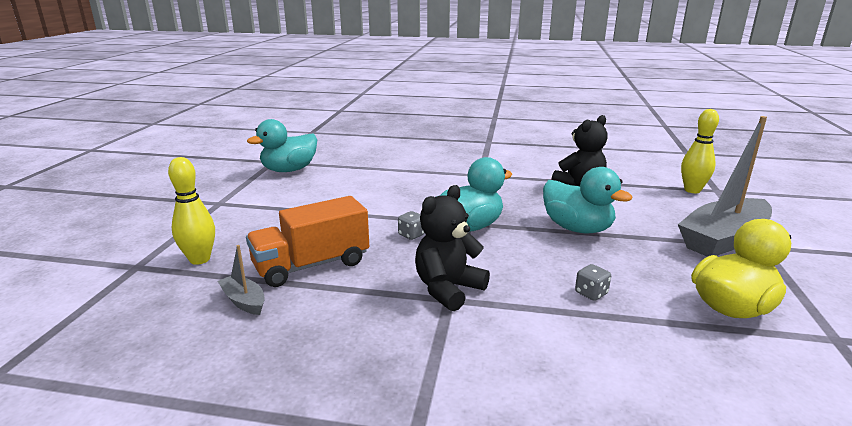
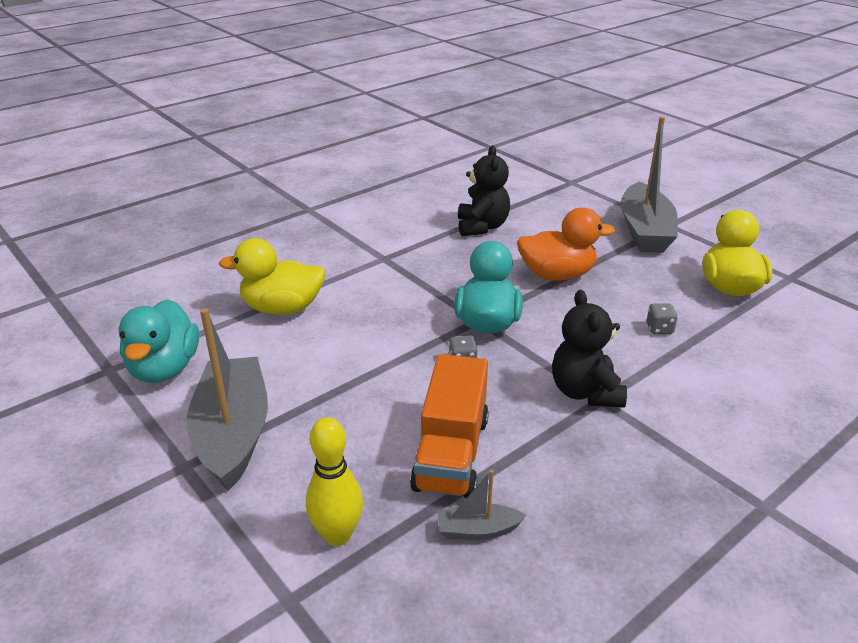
camera: 50 degrees left, 10 degrees up
(257, 203) = (233, 433): none -> grey boat
(382, 172) = (282, 308): none -> yellow duck
(577, 228) = (557, 275): turquoise duck -> orange duck
(692, 190) = (558, 190): yellow bowling pin -> none

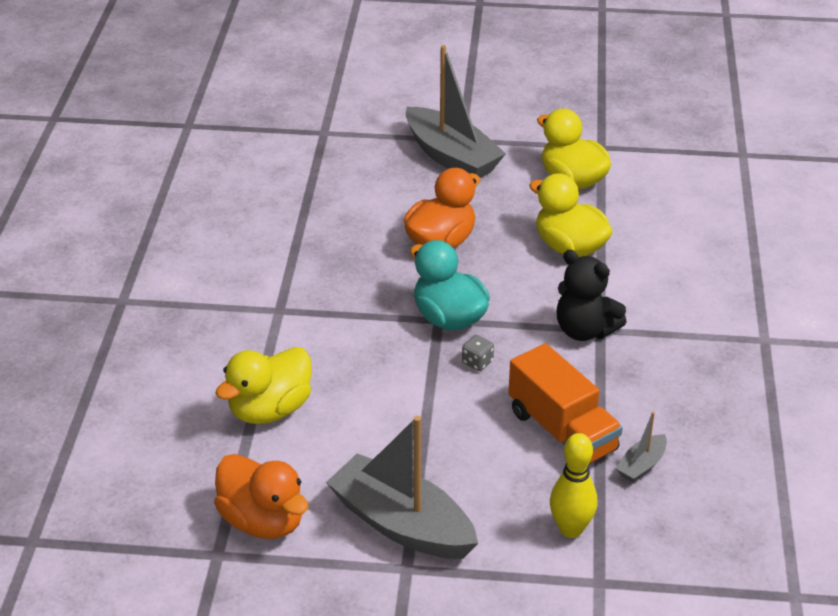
camera: 45 degrees left, 5 degrees up
(164, 368) = (263, 521): turquoise duck -> orange duck
(482, 227) = (315, 228): black teddy bear -> none
(659, 329) = (569, 247): grey dice -> yellow duck

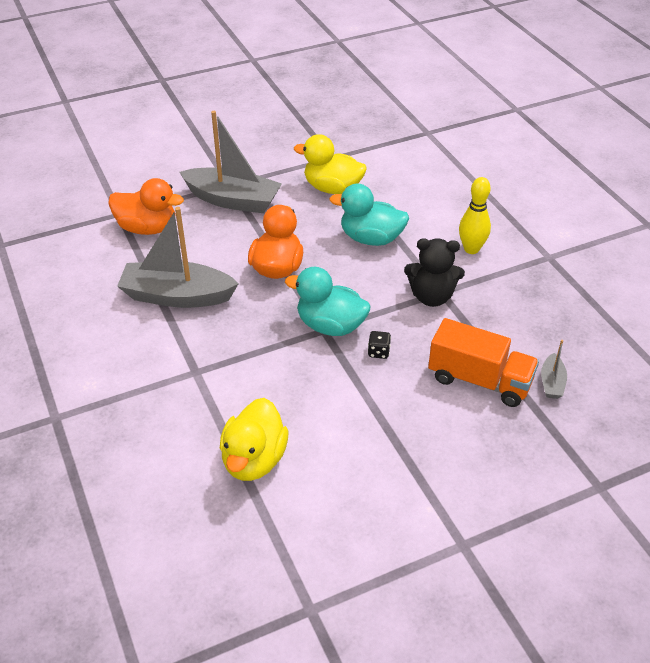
camera: 30 degrees left, 5 degrees up
(263, 521) = (324, 560): orange duck -> orange duck (147, 228)
(402, 524) = (430, 509): grey boat -> grey boat (177, 296)
(477, 362) = (378, 352): grey dice -> black dice
(569, 247) = (371, 239): yellow duck -> turquoise duck
(571, 529) = (547, 454): yellow bowling pin -> yellow bowling pin (471, 249)

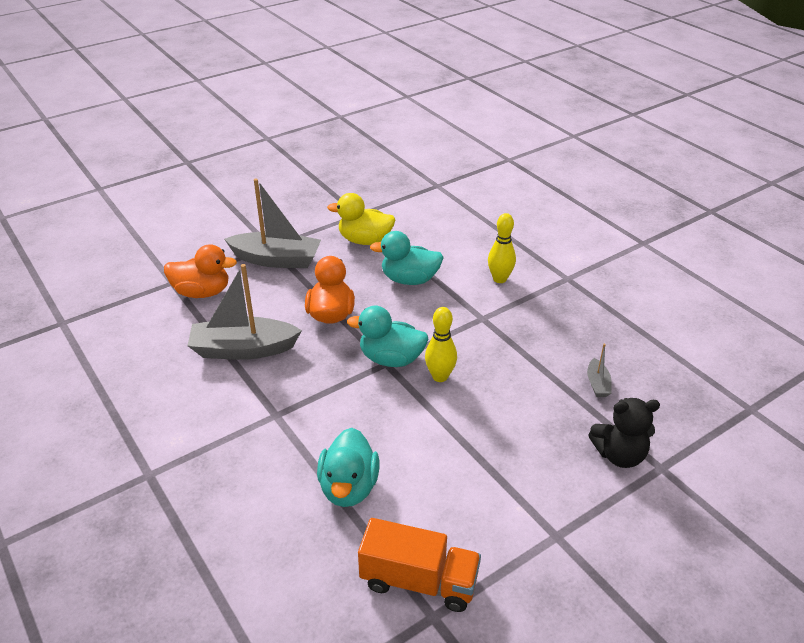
camera: 10 degrees left, 5 degrees down
(254, 460) = (349, 487): yellow duck -> turquoise duck
(378, 352) = (440, 376): black dice -> yellow bowling pin
(431, 297) = (475, 323): black teddy bear -> black teddy bear (619, 455)
(479, 380) = (535, 390): orange truck -> orange truck (419, 581)

